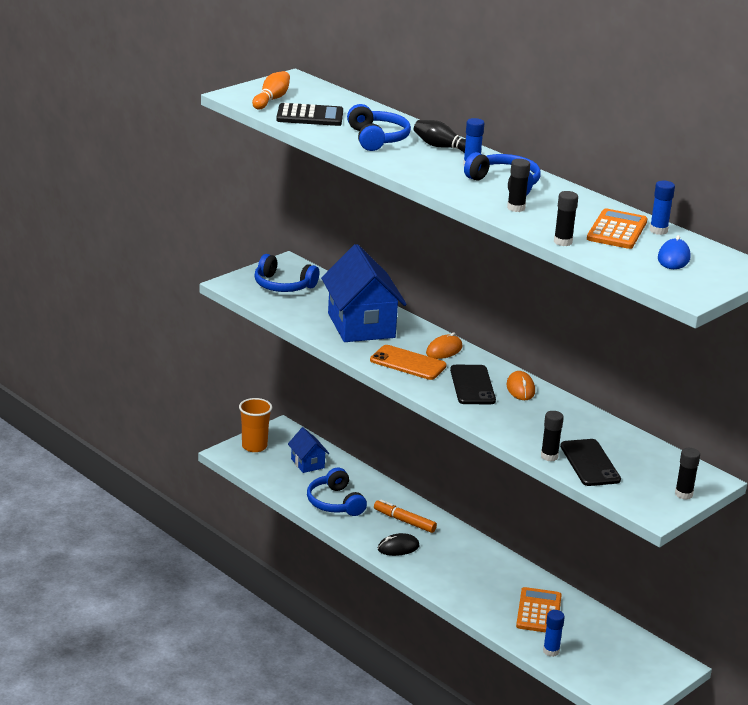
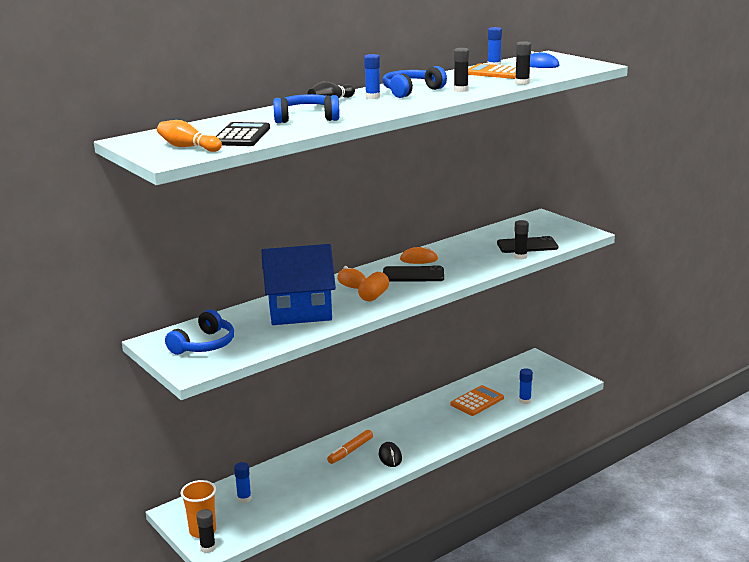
camera: 80 degrees left, 5 degrees down
(307, 463) = (244, 499): blue house -> blue glue stick
(335, 502) = (315, 486): blue headphones -> none
(408, 363) = (374, 296): orange phone -> orange capsule
(538, 611) = (477, 401): orange calculator -> orange calculator turned 120 degrees clockwise
(683, 494) = (561, 224): black glue stick -> black glue stick (208, 548)

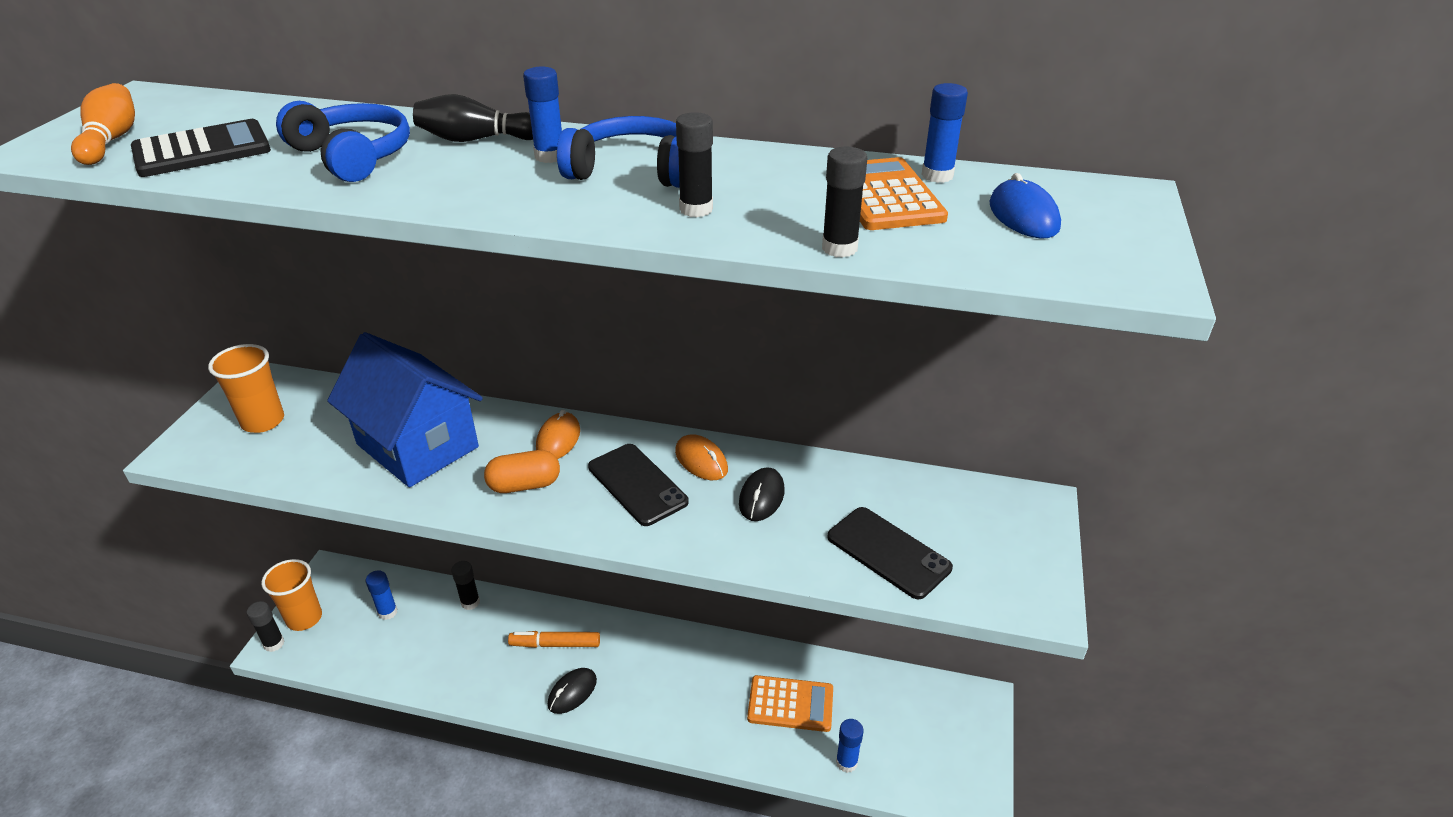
camera: 50 degrees right, 15 degrees up
(204, 345) = (263, 421): blue headphones -> orange cup
(461, 256) = (761, 497): none -> black mouse
(520, 257) = (831, 568): black glue stick -> black glue stick (470, 602)

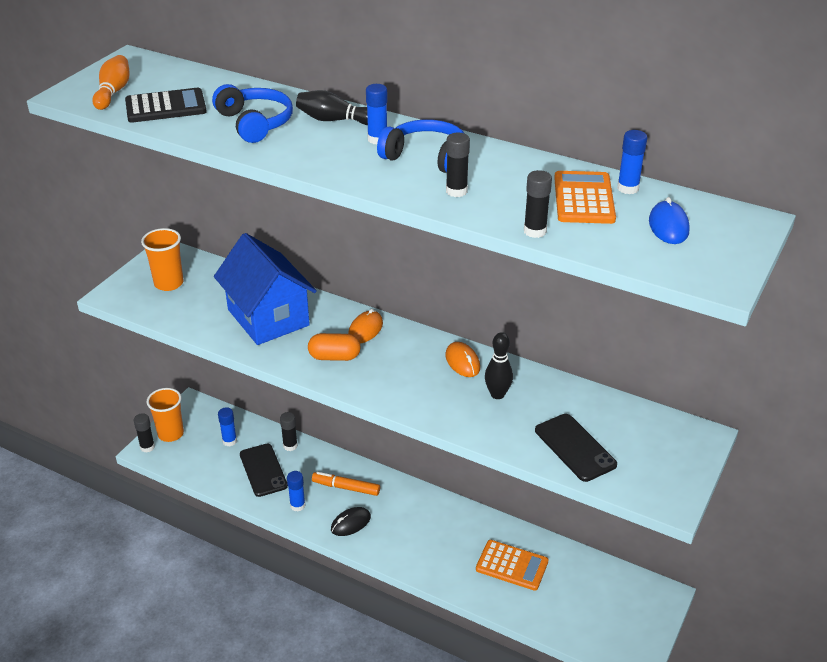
camera: 15 degrees right, 0 degrees up
(637, 484) = (412, 370): black phone -> black phone (263, 470)
(761, 497) = (497, 394): black mouse -> black bowling pin
(846, 762) = (542, 614): blue glue stick -> blue glue stick (297, 505)

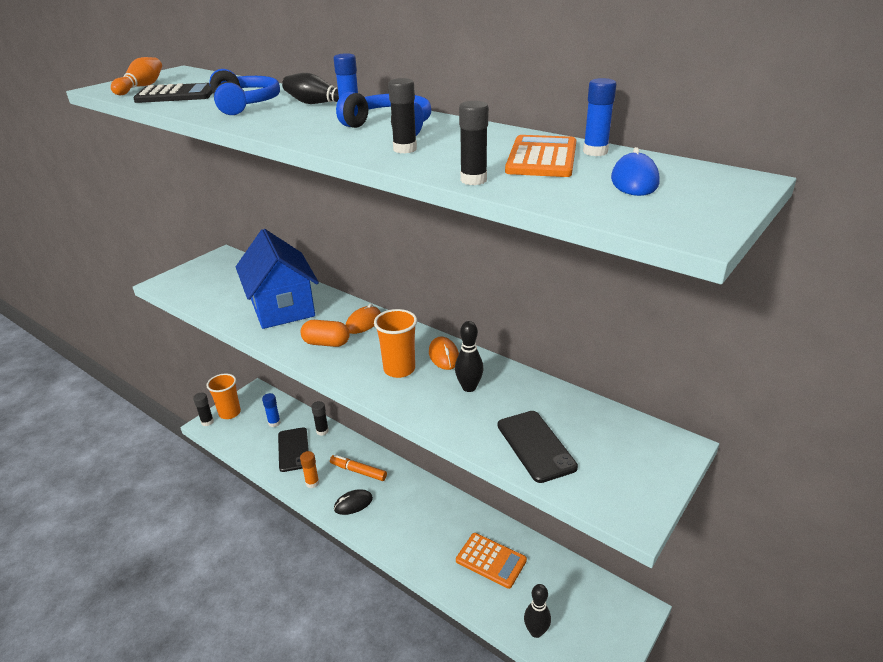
camera: 10 degrees right, 5 degrees down
(169, 283) = (213, 277): orange cup -> orange cup (399, 369)
(297, 505) = (312, 483): blue glue stick -> orange glue stick
(569, 626) = (536, 631): none -> black bowling pin

